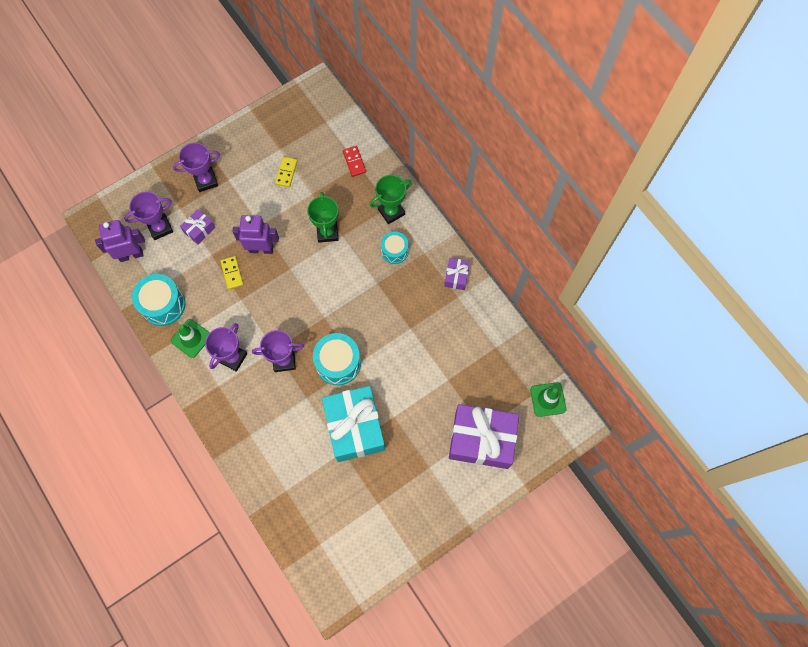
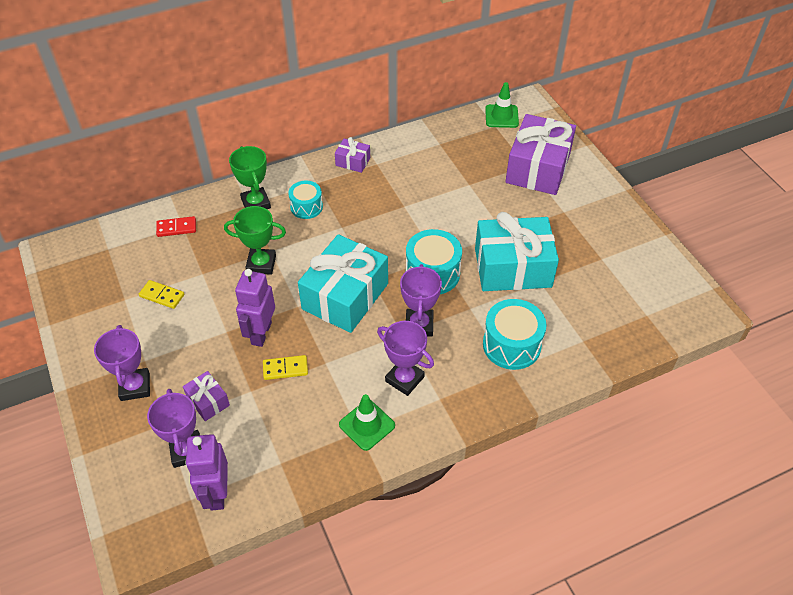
camera: 80 degrees left, 20 degrees down
(163, 305) = (308, 456): turquoise drum -> turquoise drum (511, 345)
(304, 300) = (345, 296): none -> turquoise gift

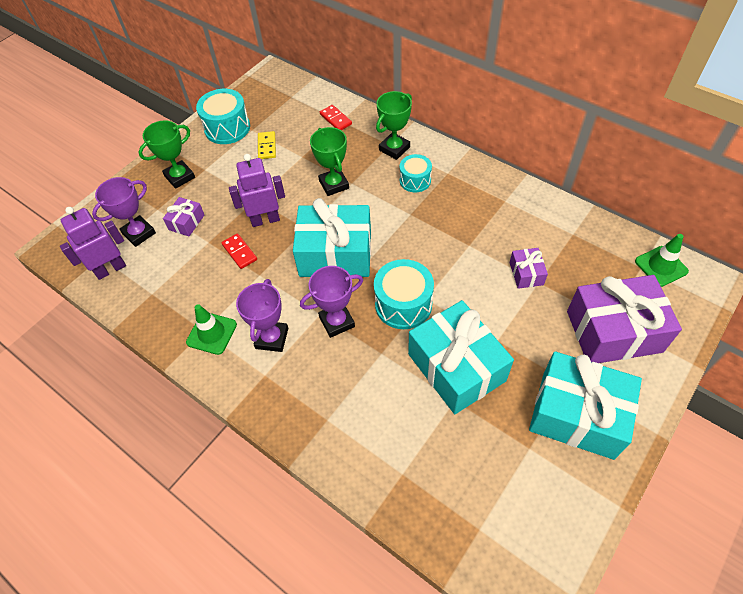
camera: 65 degrees right, 5 degrees up
(135, 387) = (179, 177): purple trophy -> green trophy
(285, 369) = (239, 252): yellow domino -> red domino
(353, 161) = (493, 184): purple gift -> purple gift (526, 273)
(511, 345) = (358, 408): turquoise drum -> turquoise drum (227, 128)
(590, 221) = (577, 415): none -> turquoise gift

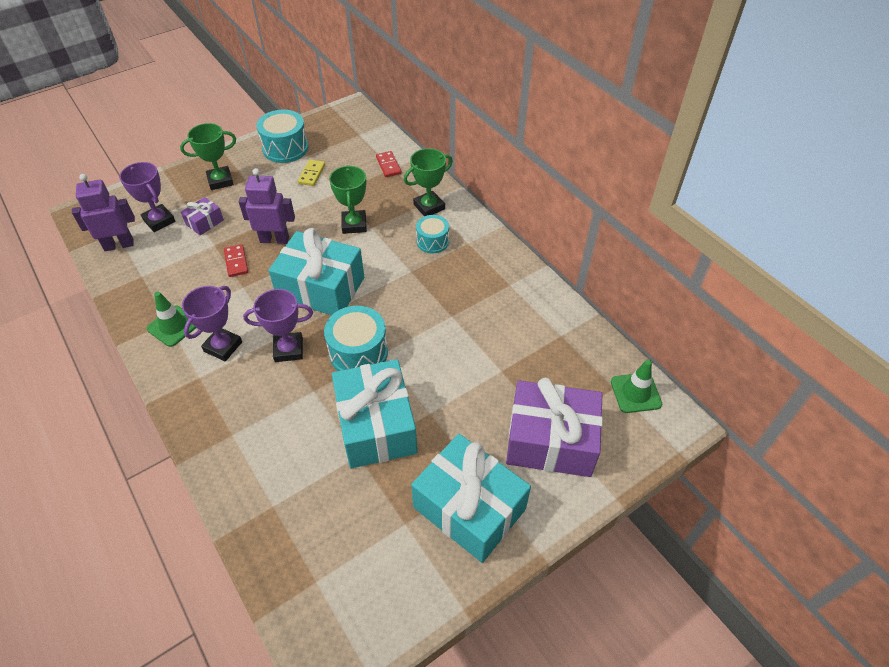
camera: 15 degrees right, 5 degrees down
(139, 233) = (159, 221): purple trophy -> purple trophy turned 75 degrees clockwise
(526, 273) = (493, 359): purple gift -> none

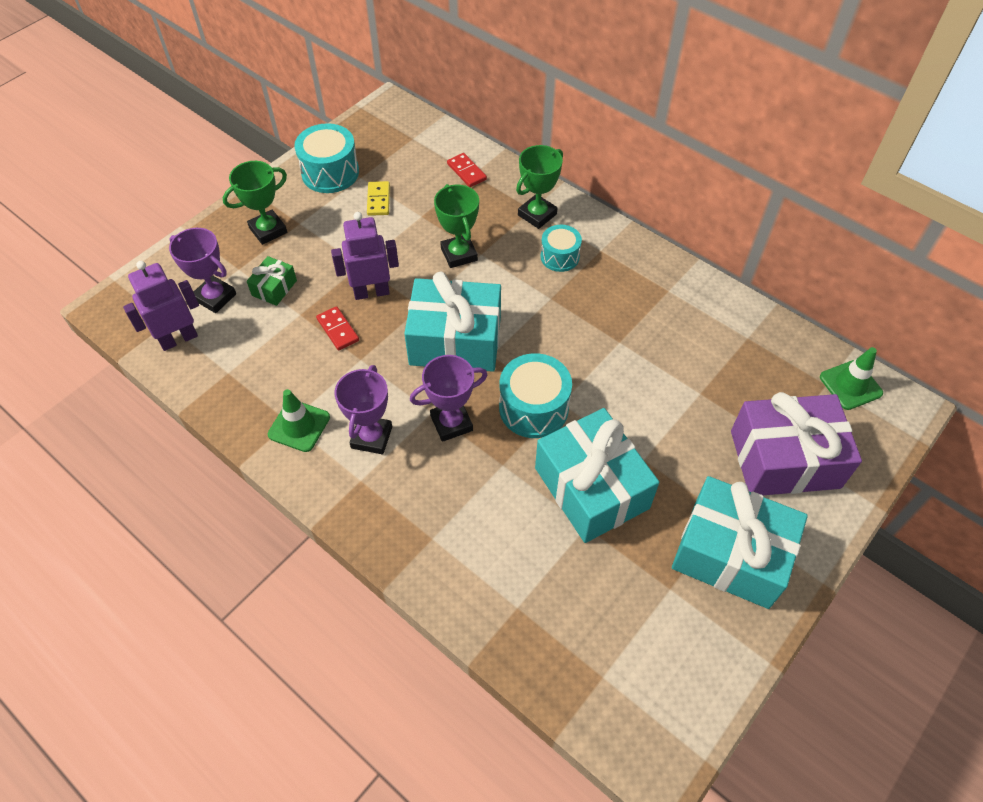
camera: 15 degrees left, 5 degrees up
(205, 222) = (274, 288): purple gift -> green gift

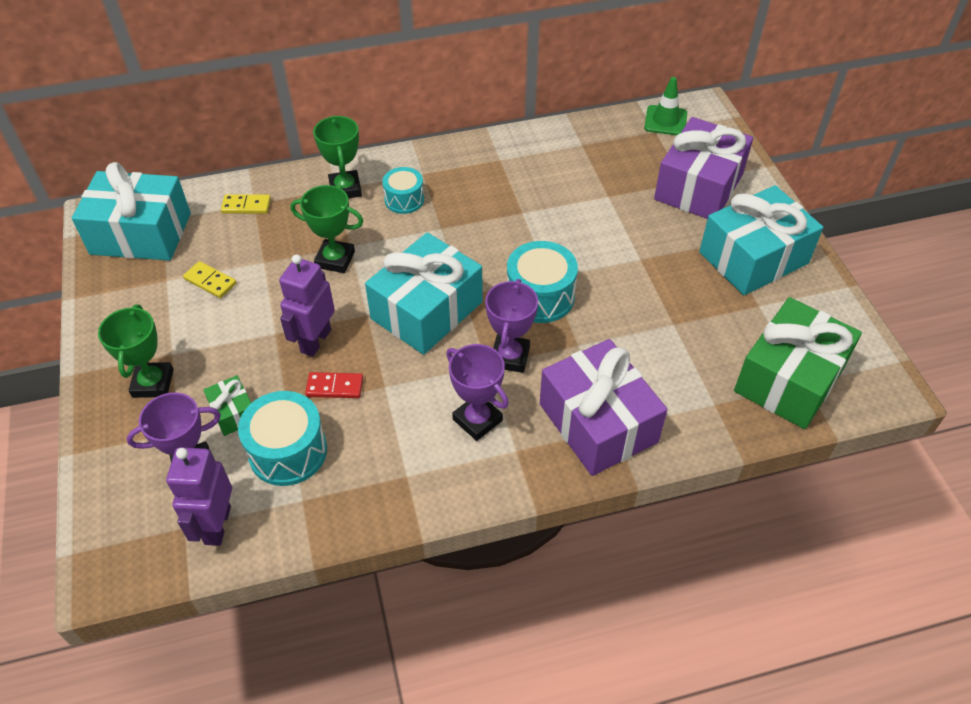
camera: 55 degrees left, 5 degrees down
(299, 426) = (418, 469): green traffic cone -> none
(330, 172) = (133, 299): turquoise drum -> turquoise drum (288, 451)
(429, 524) = (598, 423): none -> purple gift
(466, 172) = (246, 206): red domino -> yellow domino
(591, 488) = (642, 302): turquoise gift -> turquoise gift (141, 233)
(597, 660) = (789, 379): none -> green gift

